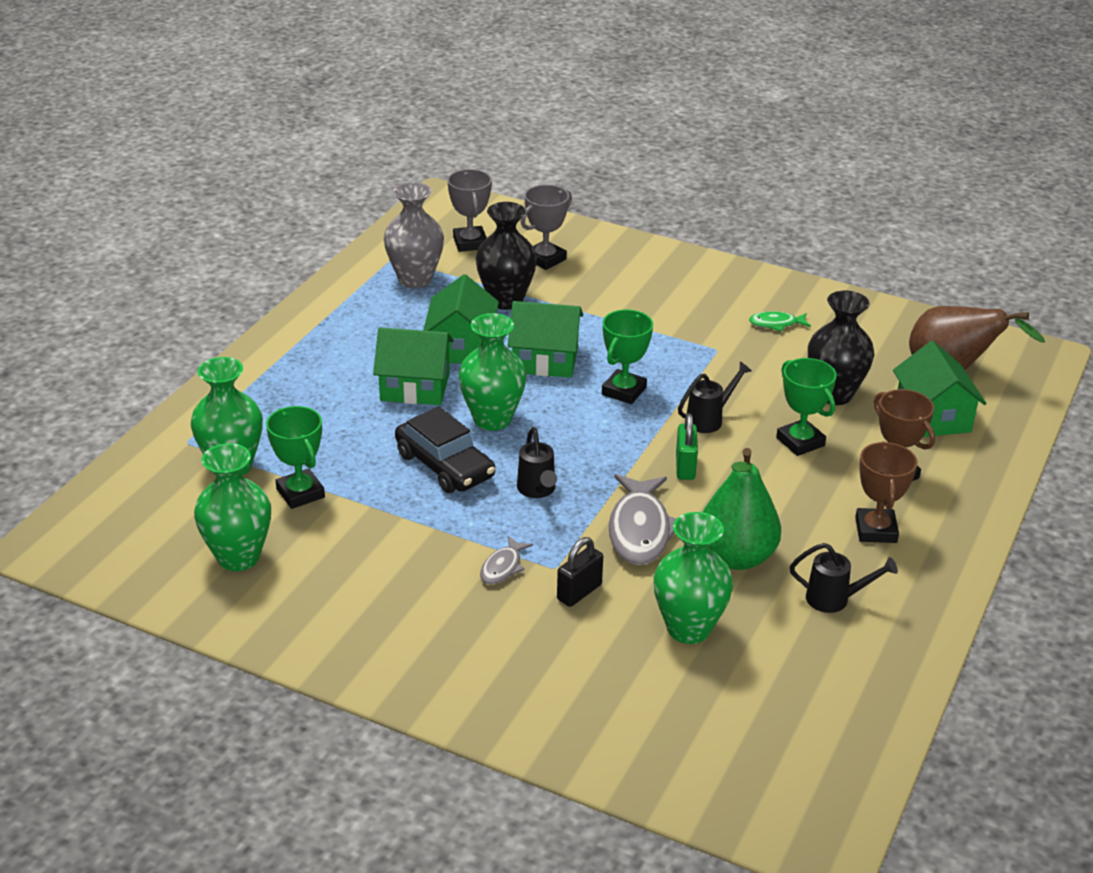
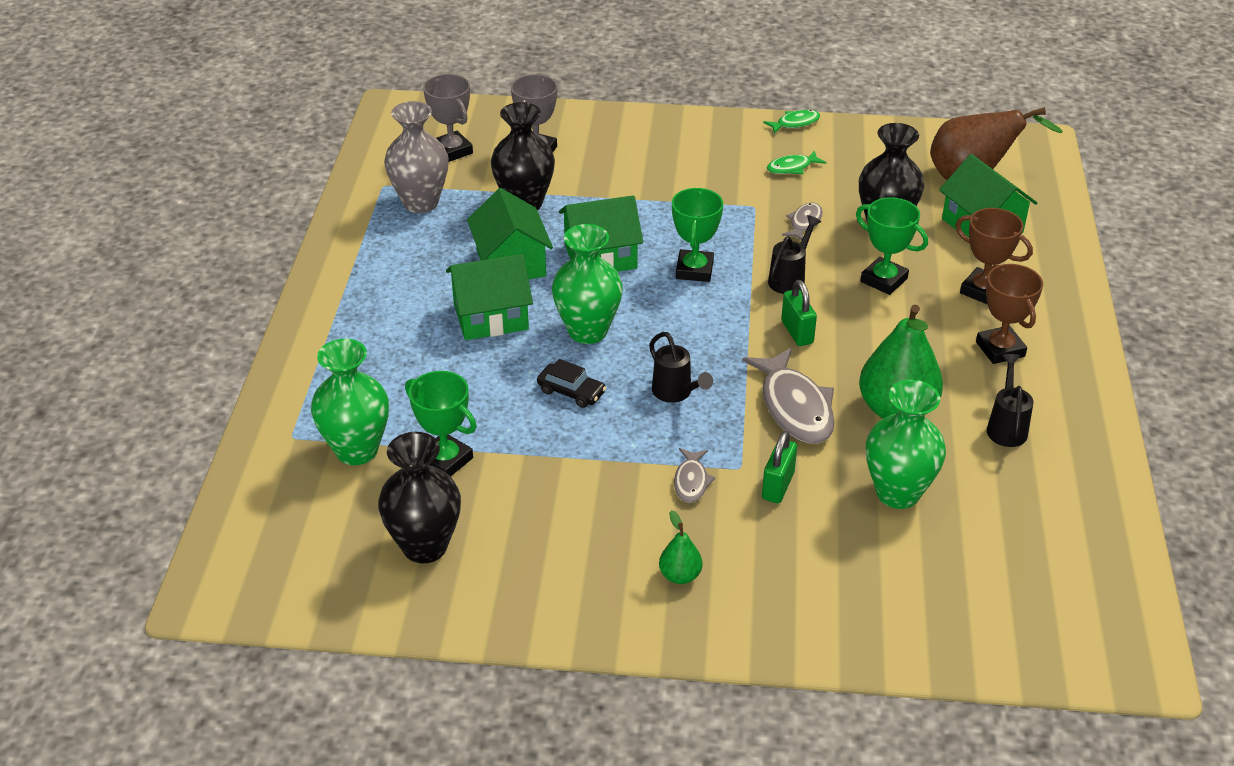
camera: 20 degrees left, 5 degrees up
(238, 557) = (425, 546): green vase -> black vase
(441, 642) = (680, 575): none -> green pear
(444, 465) = (571, 392): black car -> black car, size x0.57
(579, 592) = (778, 486): black padlock -> green padlock
(756, 374) = (804, 223): none -> grey fish
(805, 286) = (795, 123): none -> green fish
(835, 599) = (1006, 426): black watering can -> black watering can turned 75 degrees counterclockwise

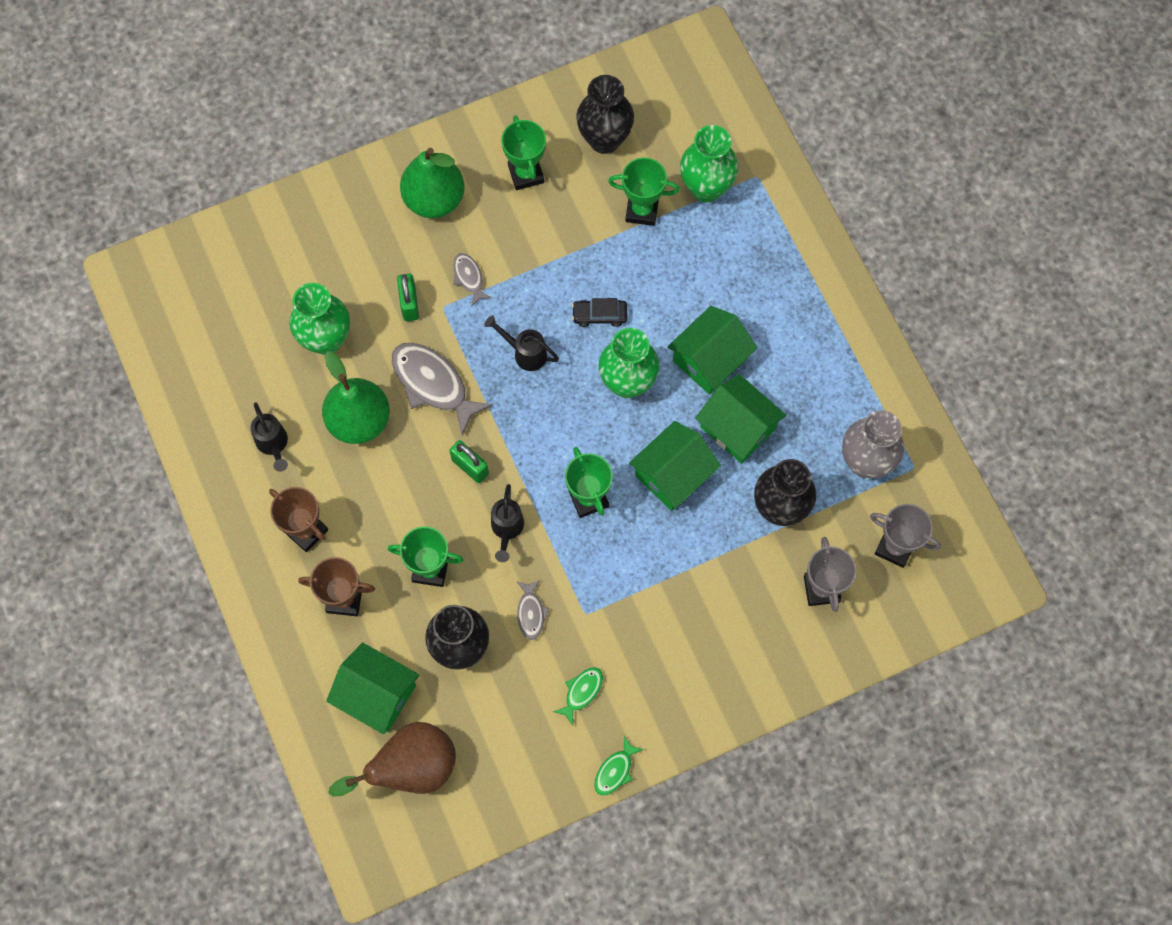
camera: 150 degrees right, 30 degrees up
(548, 553) = (526, 174): none -> green trophy
(680, 575) = (434, 199): green pear -> green pear, size x2.10

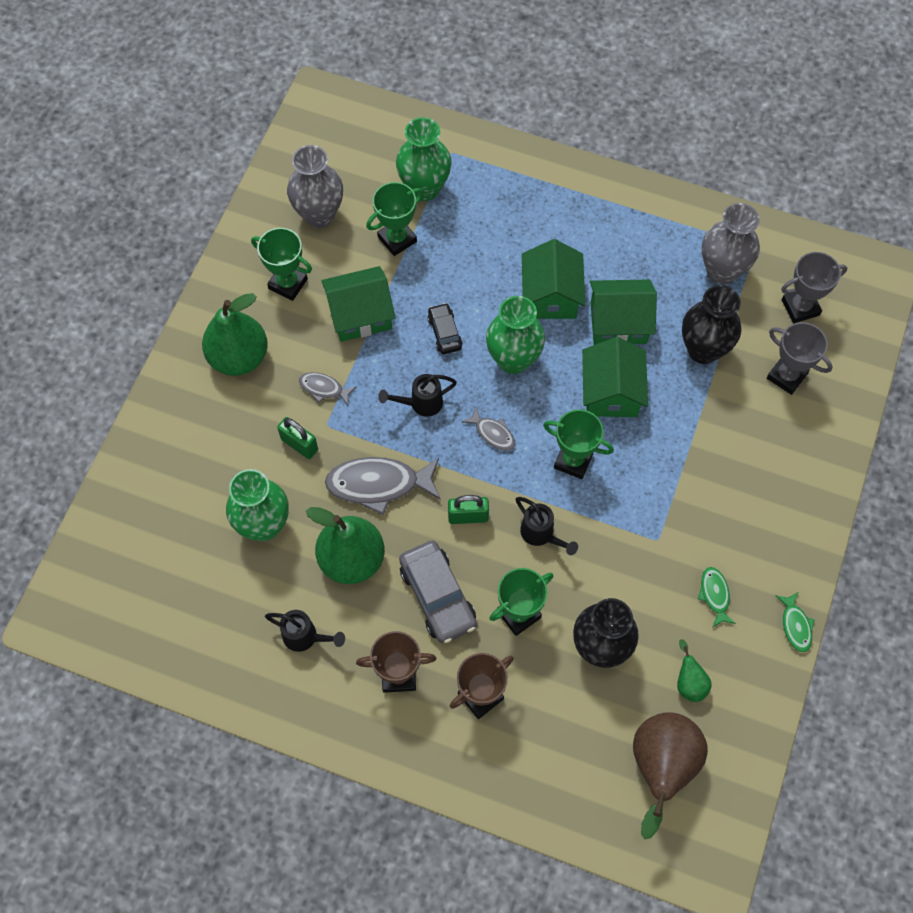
camera: 45 degrees left, 5 degrees down
(376, 694) = (578, 740): green house -> green house (360, 315)
(389, 502) = (437, 596): none -> grey car
(495, 732) = (689, 682): none -> green pear
(531, 613) = (621, 575): grey fish -> grey fish (493, 433)
(599, 315) = (444, 332): black car -> black car turned 120 degrees clockwise
(604, 139) = (319, 215): black vase -> grey vase

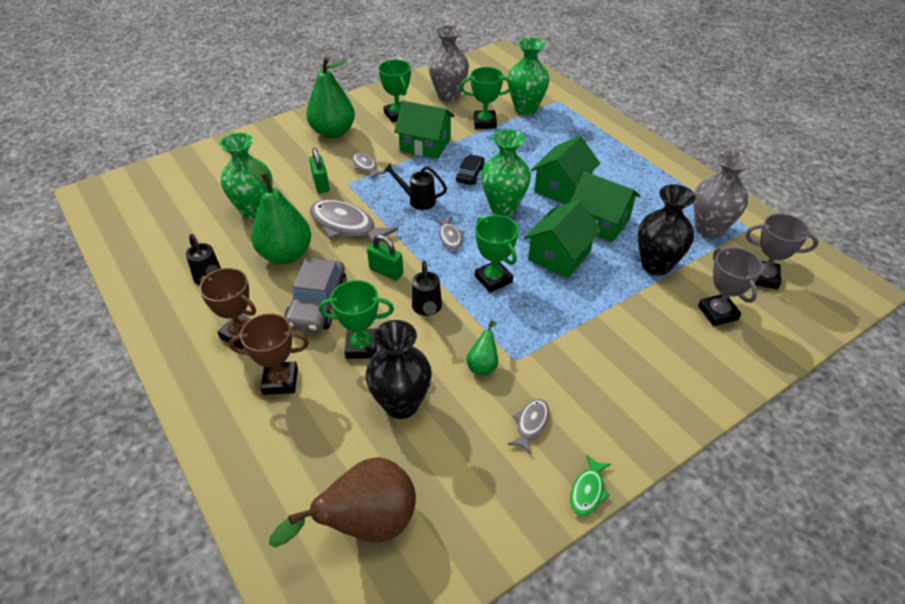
camera: 35 degrees right, 20 degrees down
(689, 682) = (451, 475): green pear -> green pear (483, 365)
(714, 595) = (531, 424): green fish -> grey fish

